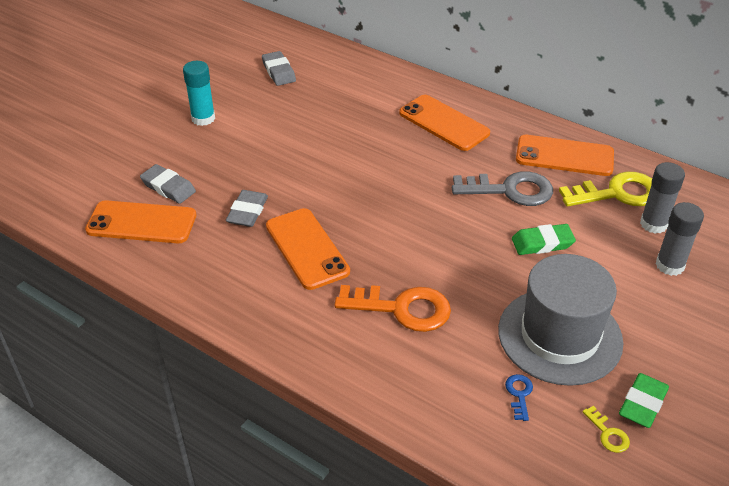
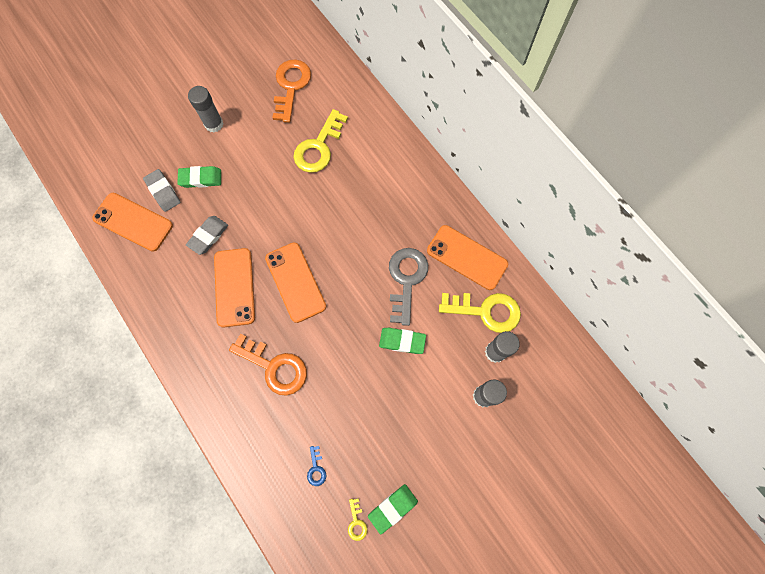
camera: 20 degrees right, 30 degrees up
(203, 118) = (214, 124): turquoise glue stick -> grey glue stick
(211, 165) = (200, 178): none -> green eraser
(279, 72) = (291, 86): grey eraser -> orange key
(339, 110) = (319, 147): none -> yellow key
(443, 123) = (392, 189): orange phone -> orange phone (295, 282)
(510, 190) = (406, 280): grey key -> grey key turned 105 degrees counterclockwise
(519, 394) = (316, 469): blue key -> blue key turned 150 degrees clockwise
(560, 336) = (369, 430): grey hat -> none

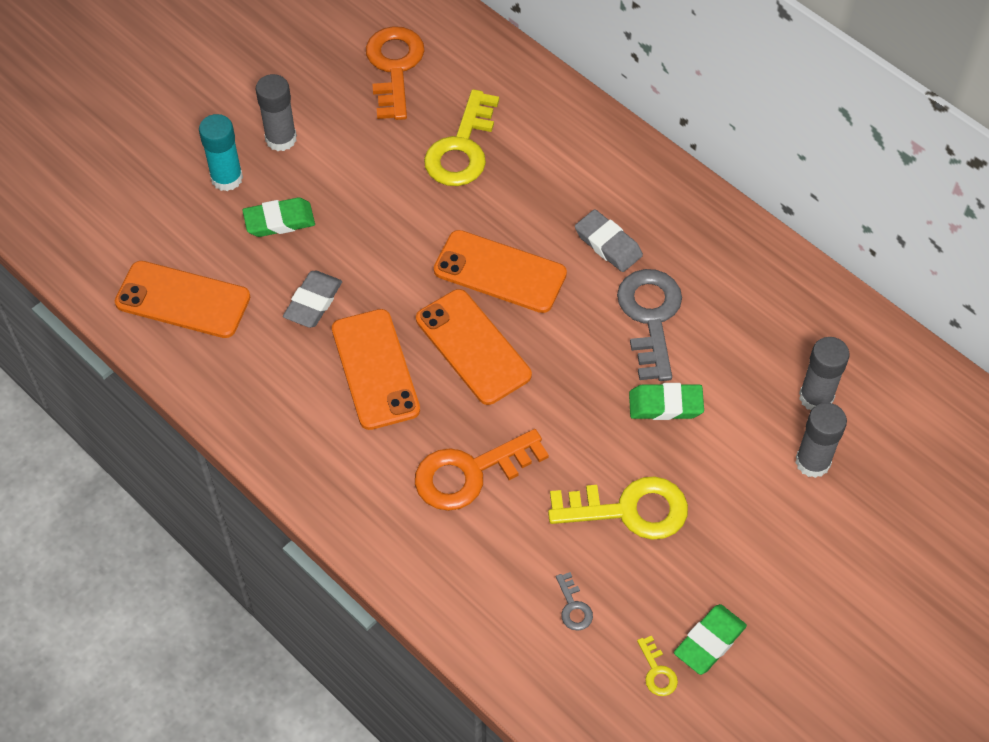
camera: 10 degrees left, 15 degrees down
(163, 192) = (222, 249): grey eraser -> grey eraser (608, 244)
(176, 145) = (227, 178): none -> turquoise glue stick
(274, 367) = (470, 473): orange key -> orange key turned 135 degrees clockwise
(316, 469) = (573, 607): blue key -> grey key
(467, 257) = (738, 271): orange phone -> orange phone (500, 272)
(486, 311) = (787, 342): yellow key -> yellow key (629, 510)

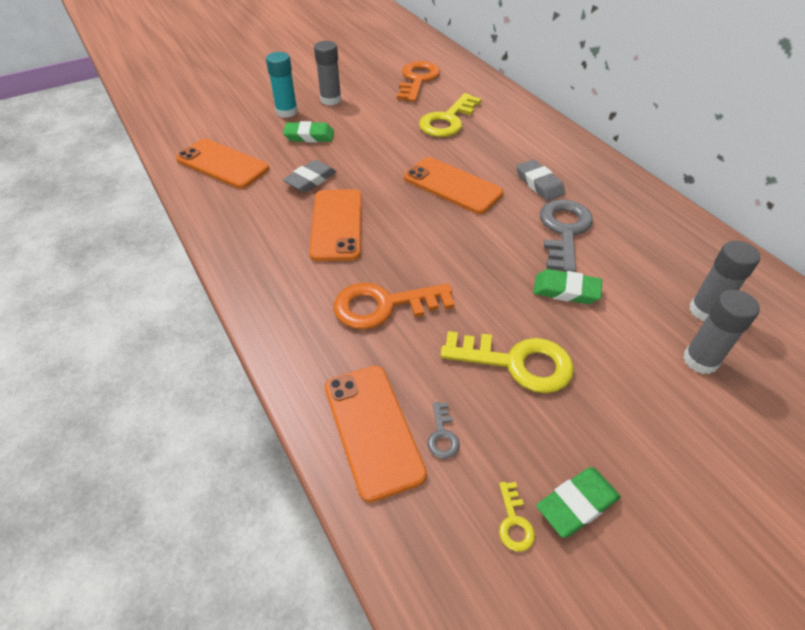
camera: 15 degrees right, 10 degrees down
(472, 347) = (416, 225): orange phone -> orange phone (372, 429)

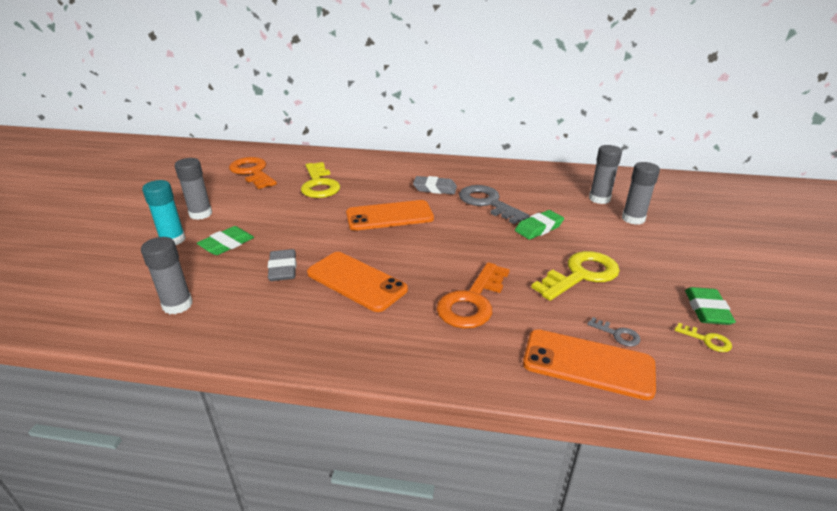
camera: 50 degrees left, 15 degrees down
(222, 164) = (177, 305): orange phone -> grey glue stick

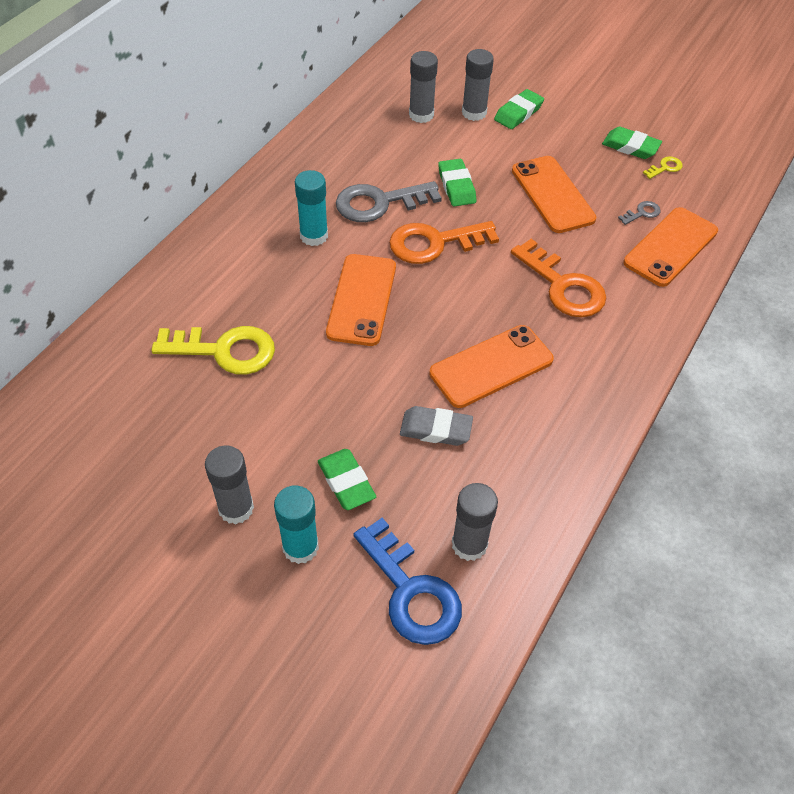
camera: 70 degrees left, 20 degrees up
(136, 288) = (411, 592): none -> blue key
(252, 172) = (121, 426): orange key -> orange key (434, 243)
(435, 188) = (314, 236): grey eraser -> turquoise glue stick
(581, 275) = (552, 194): yellow key -> orange phone
(663, 238) = (518, 113): none -> green eraser

